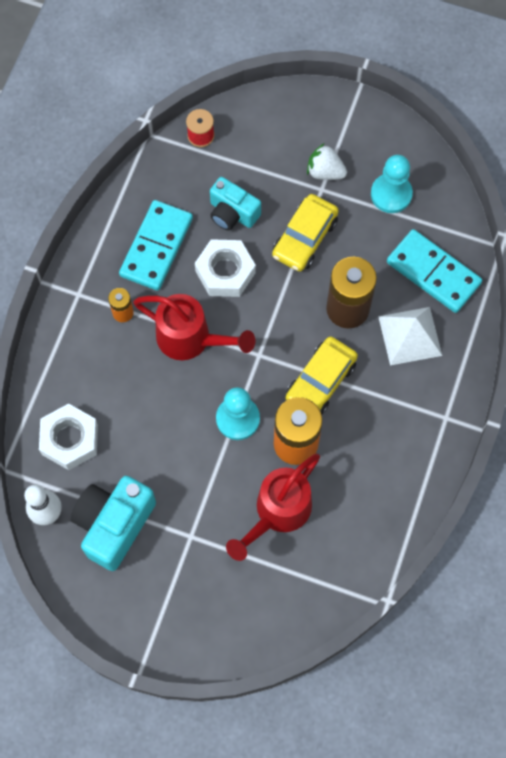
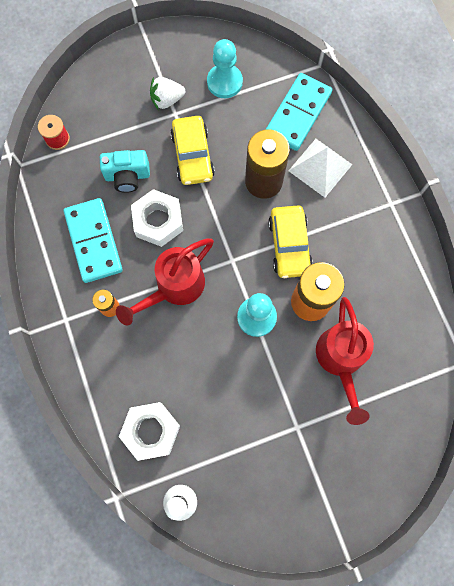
camera: 40 degrees left, 5 degrees up
(114, 524) = (236, 466): turquoise camera -> none
(190, 339) = (175, 287): red watering can -> red watering can turned 150 degrees clockwise
(433, 273) = (298, 114): turquoise domino -> turquoise domino turned 60 degrees counterclockwise

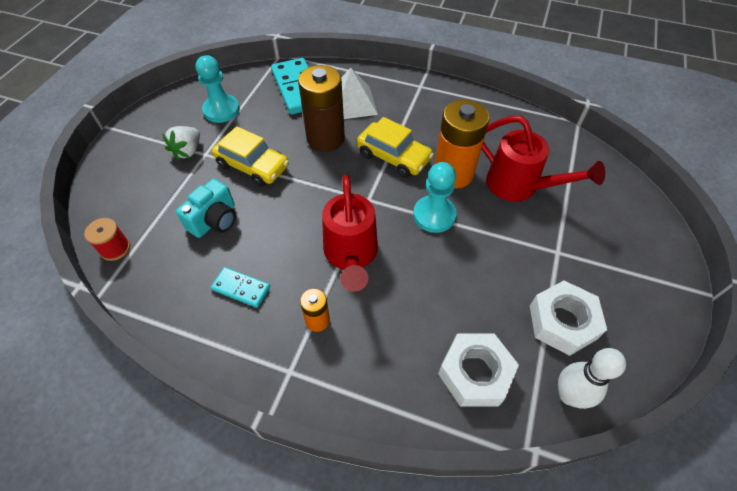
camera: 50 degrees left, 20 degrees down
(93, 241) = (241, 288): turquoise domino -> turquoise domino, size x0.54
(158, 221) = (279, 226): white nut -> white nut (562, 322)

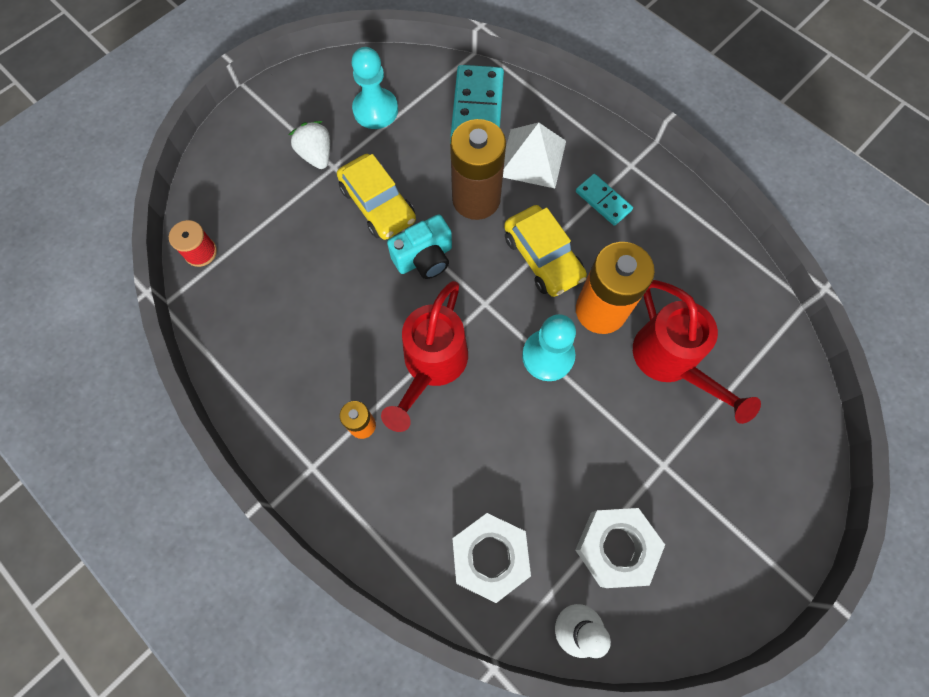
camera: 25 degrees right, 15 degrees up
(188, 151) = (316, 155): white strawberry -> white strawberry turned 105 degrees clockwise
(215, 220) = (310, 260): turquoise camera -> turquoise camera (424, 258)
(241, 288) = (303, 354): turquoise domino -> turquoise domino (603, 201)

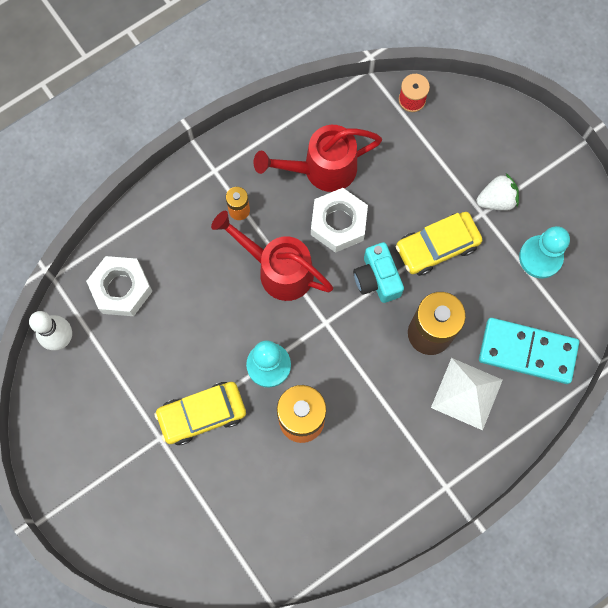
camera: 100 degrees right, 5 degrees up
(543, 257) = (361, 381): yellow car -> yellow car (202, 414)
(603, 201) = (410, 449): turquoise domino -> none
(615, 547) = (107, 383): white nut -> white nut (338, 223)
(670, 361) = (245, 468): red watering can -> red watering can (322, 169)

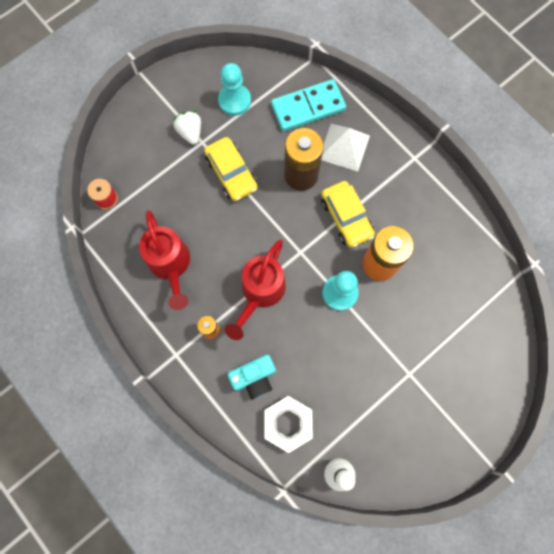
camera: 95 degrees left, 0 degrees up
(202, 414) = (386, 341): yellow car -> yellow car (346, 217)
(338, 223) = (217, 248): white nut -> none
(377, 279) = (261, 216): turquoise camera -> turquoise camera (254, 378)
(527, 352) = (308, 107): turquoise domino -> turquoise domino turned 60 degrees clockwise

